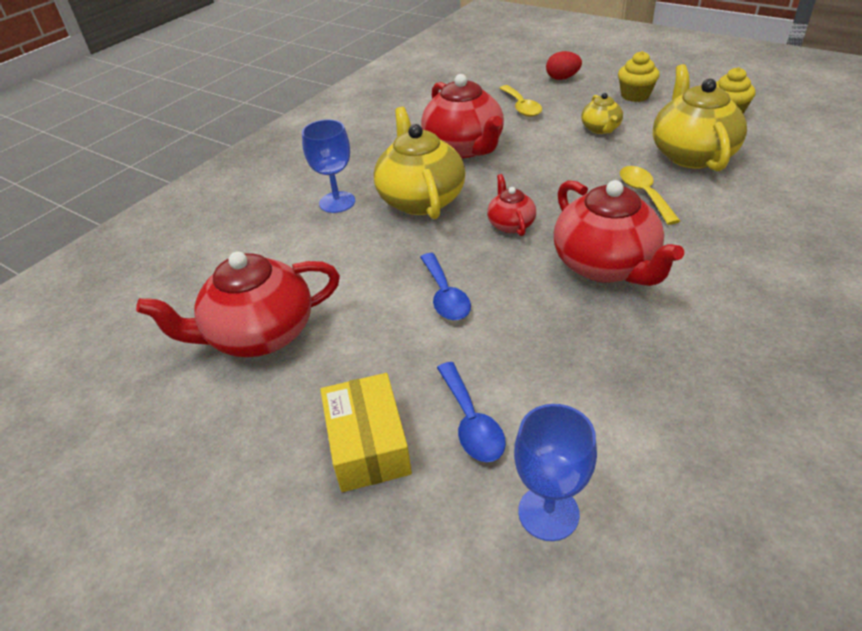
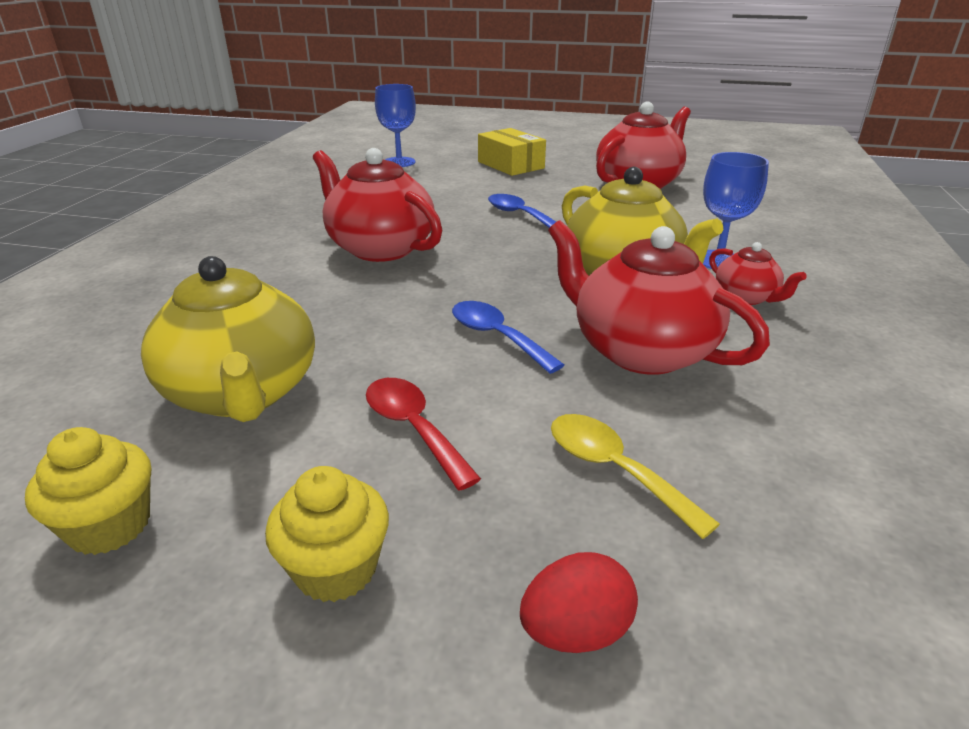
camera: 155 degrees right, 10 degrees down
(471, 422) = (456, 176): blue spoon -> blue spoon (496, 337)
(510, 224) = (495, 266): red teapot -> red teapot (746, 297)
(601, 129) = (413, 428): yellow teapot -> red spoon
(644, 194) = (334, 318): yellow spoon -> none

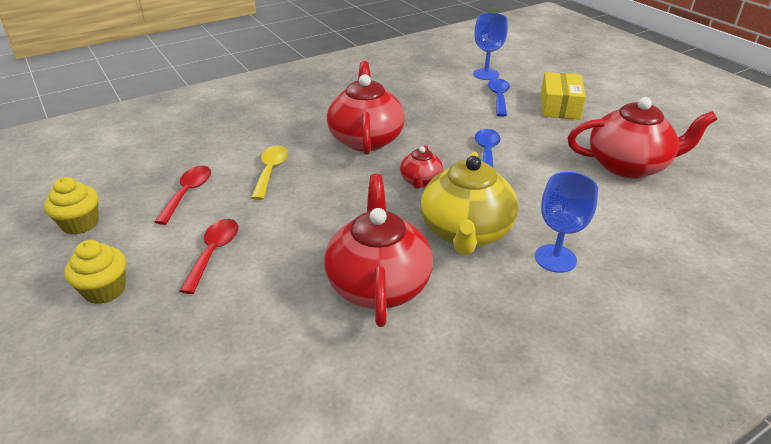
camera: 45 degrees right, 5 degrees up
(243, 393) = (188, 193): yellow teapot -> red spoon
(496, 337) = (325, 229): blue spoon -> blue spoon (498, 97)
(575, 631) = (124, 375): red egg -> none
(614, 470) = (248, 331): yellow spoon -> yellow spoon (270, 171)
(746, 297) = (515, 295): red teapot -> red teapot (420, 181)

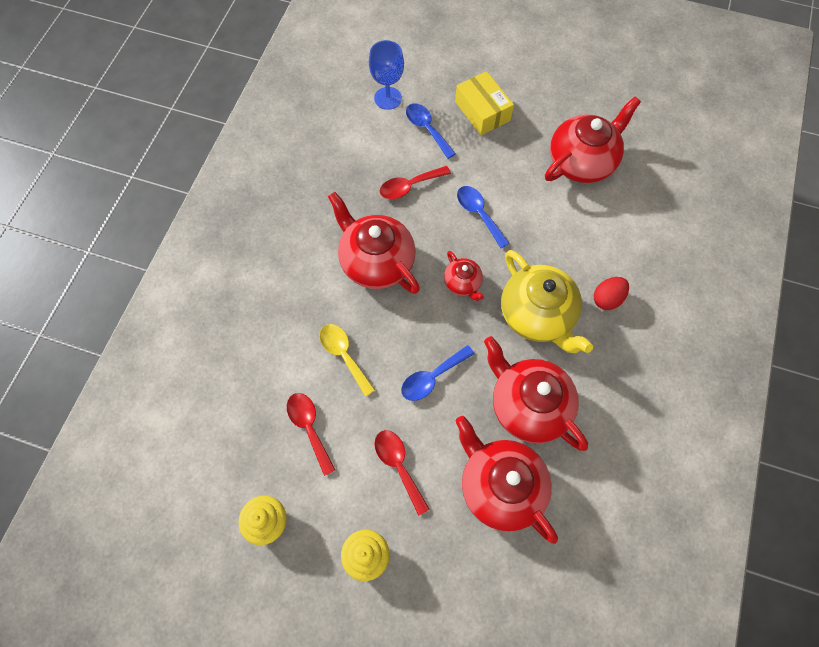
camera: 40 degrees left, 30 degrees up
(274, 322) = (500, 486): none -> red teapot
(318, 218) = (432, 377): none -> blue spoon
(446, 116) = (409, 186): none -> red spoon
(555, 258) = (607, 299): blue goblet -> red egg

